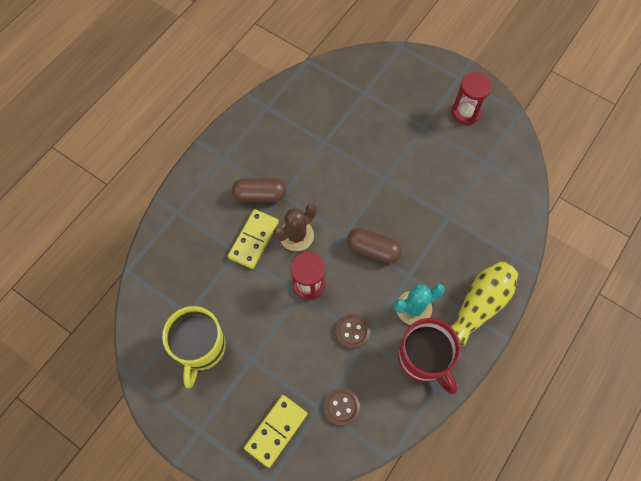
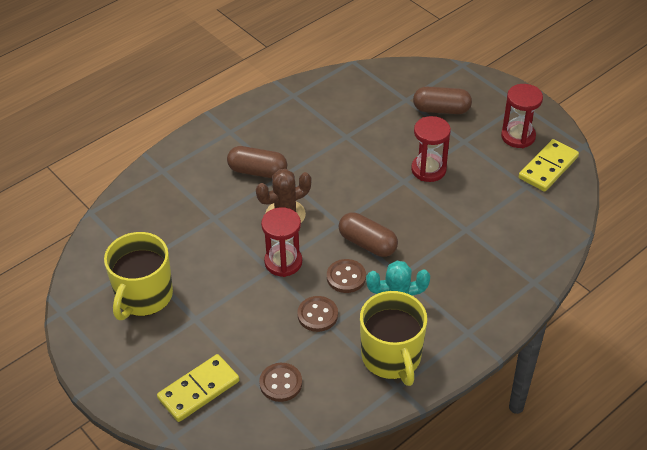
camera: 15 degrees right, 20 degrees down
(254, 240) = (236, 210): yellow domino -> yellow domino (548, 168)
(365, 288) = (346, 277): none -> brown button
(396, 97) = (441, 109): none -> brown capsule
(402, 162) = (428, 169): none -> red hourglass
(423, 359) = (391, 357): red mug -> yellow mug
(479, 305) = (475, 319): yellow vase -> none

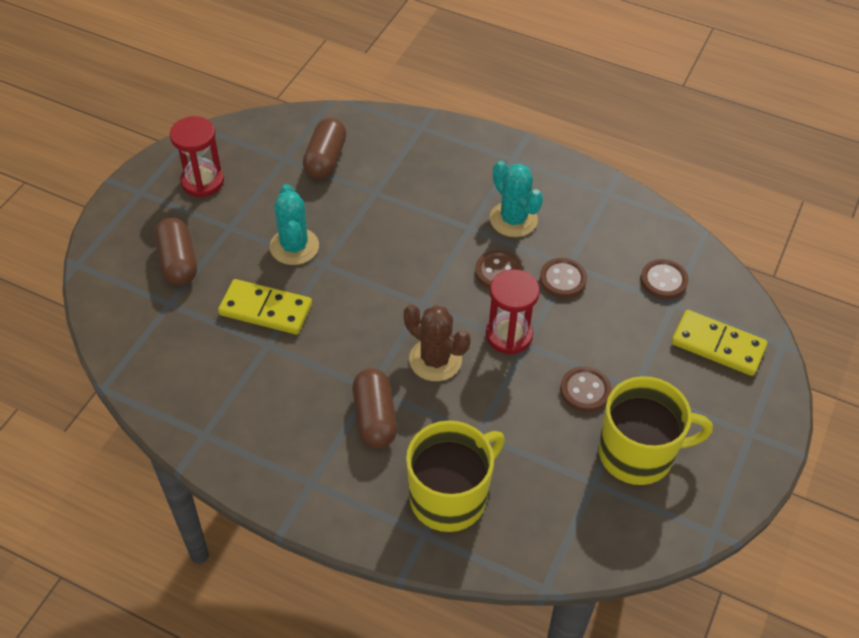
camera: 115 degrees left, 5 degrees up
(211, 287) = (585, 390): none -> brown button
(367, 243) = (440, 268): brown capsule -> brown capsule (325, 159)
(391, 357) = (577, 206): yellow mug -> yellow mug (450, 497)
(428, 169) = (294, 246): red hourglass -> turquoise cactus
(548, 168) = (246, 147): yellow domino -> yellow domino (266, 309)

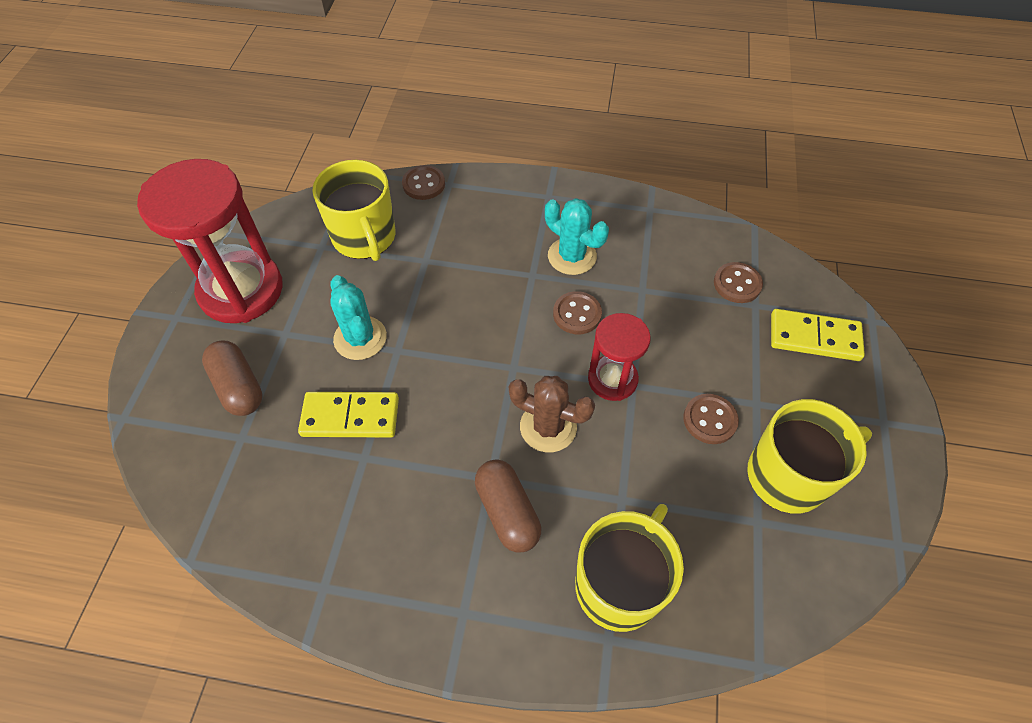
camera: 15 degrees left, 5 degrees up
(202, 181) = (241, 290): red hourglass -> red hourglass, size x1.81
(325, 159) = (364, 237): brown capsule -> yellow mug
(562, 279) = (642, 306): brown button -> brown button (423, 184)

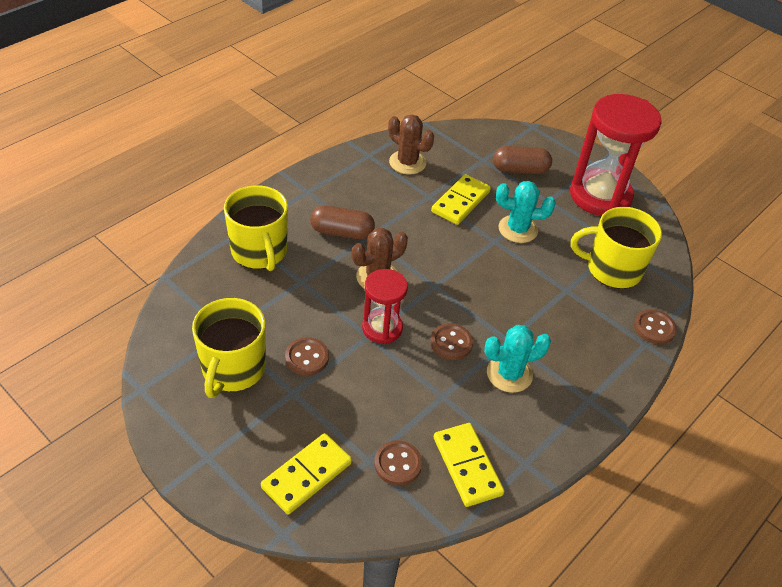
camera: 120 degrees right, 10 degrees down
(308, 524) = (407, 162): none -> brown cactus
(690, 241) = (467, 466): none -> yellow domino

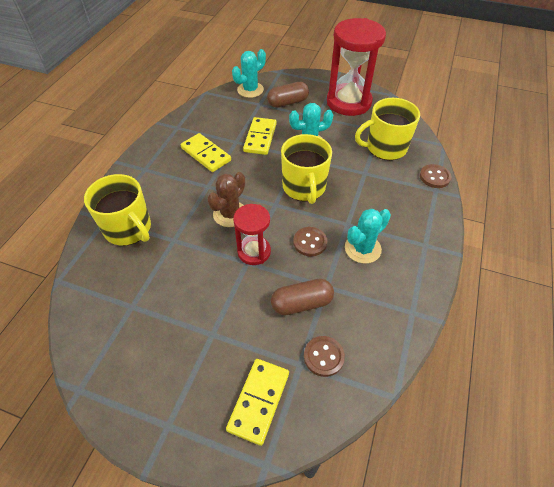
camera: 20 degrees left, 5 degrees up
(233, 369) = (152, 335): yellow mug -> yellow mug (304, 187)
(307, 357) = (208, 300): brown button -> none
(342, 232) = (186, 190): brown capsule -> brown capsule (301, 303)
(407, 162) = (208, 123): brown cactus -> none
(467, 466) = (374, 334): yellow domino -> yellow domino (206, 154)
(481, 138) = (250, 90): none -> turquoise cactus

